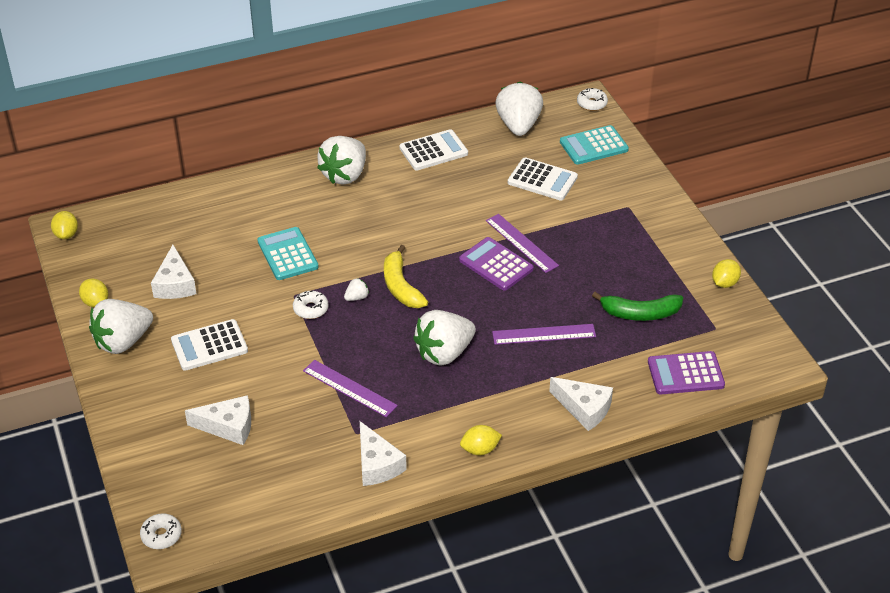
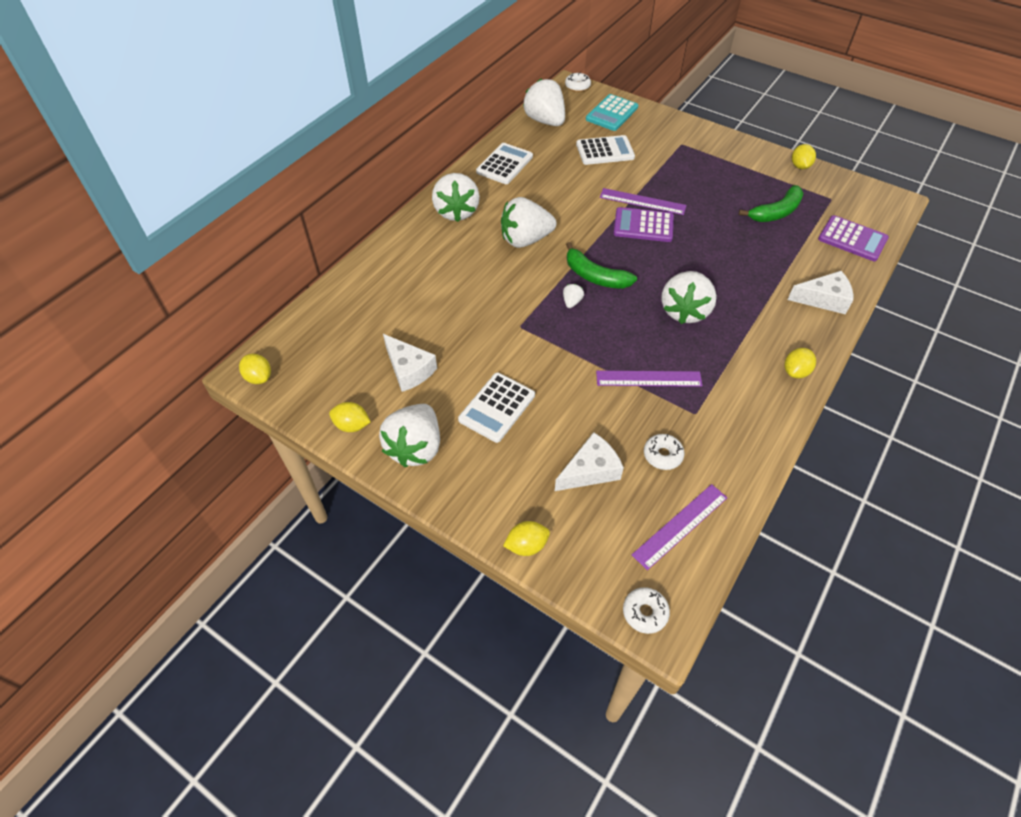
camera: 35 degrees left, 10 degrees up
(129, 448) = (526, 545): none -> yellow lemon
(287, 254) = (479, 295): turquoise calculator -> none
(310, 309) = (546, 330): white donut -> white donut (662, 455)
(376, 227) = (525, 240): none -> white strawberry
(377, 464) = (740, 430): white cheese -> none
(401, 286) = (595, 276): yellow banana -> green banana
(544, 334) = (734, 259): purple ruler -> purple ruler (680, 526)
(685, 374) = (852, 239): purple calculator -> purple calculator turned 105 degrees counterclockwise

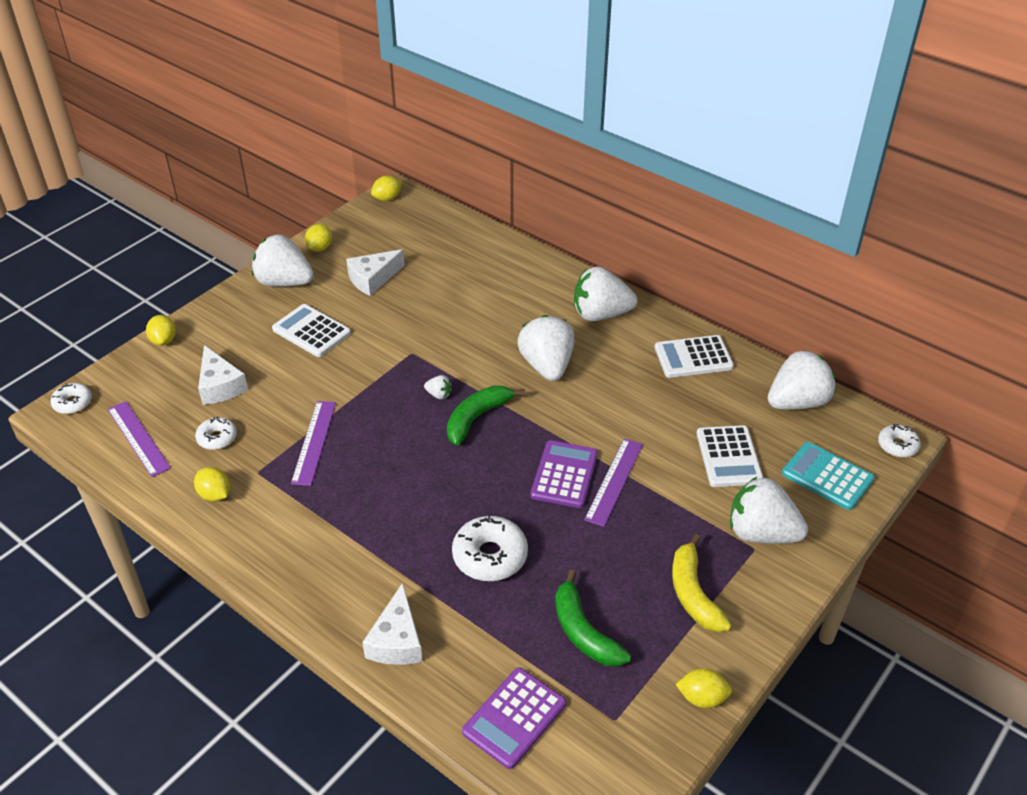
camera: 95 degrees right, 10 degrees down
(504, 164) = (693, 357): white calculator -> white calculator turned 135 degrees clockwise
(684, 311) = (405, 489): white strawberry -> white strawberry (761, 533)
(726, 168) = (693, 593): none -> yellow banana
(732, 258) = (490, 556): none -> white donut
(795, 372) = (286, 575): yellow lemon -> yellow lemon (215, 495)

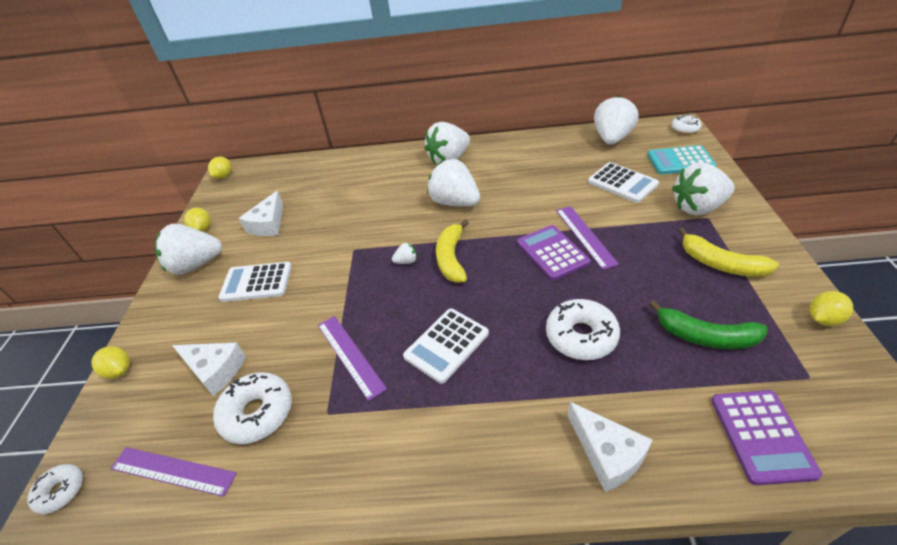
camera: 35 degrees left, 0 degrees up
(215, 495) = (308, 462): yellow lemon -> none
(217, 438) = (257, 413): white donut -> white donut, size x1.70
(477, 418) = (451, 258): green banana -> yellow banana
(693, 357) = (530, 150): white calculator -> white calculator (446, 345)

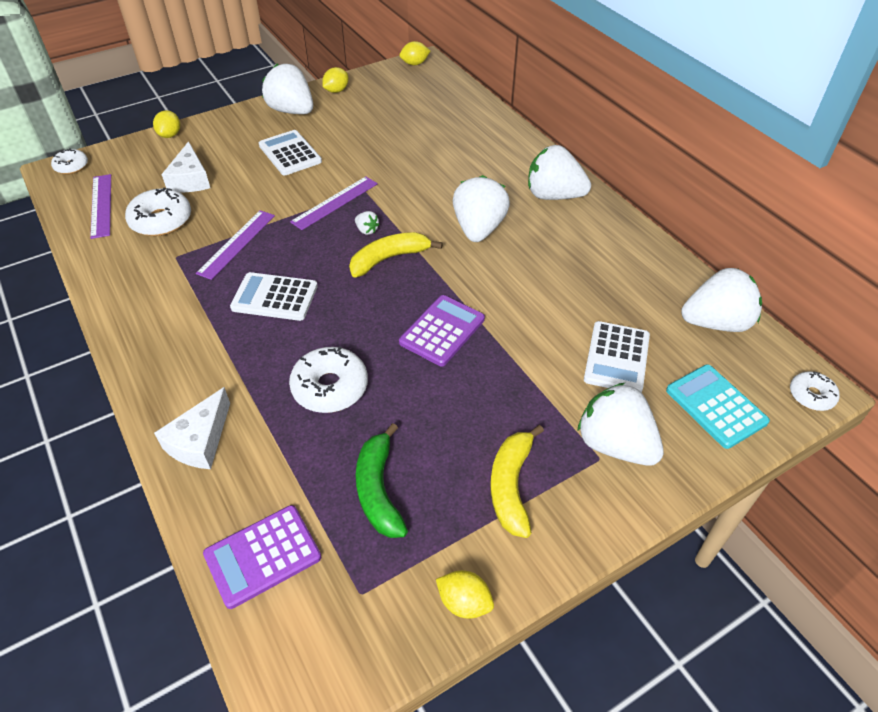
camera: 55 degrees right, 5 degrees up
(268, 224) = (366, 123): white cheese -> none
(585, 236) = (487, 350): purple ruler -> purple ruler (335, 202)

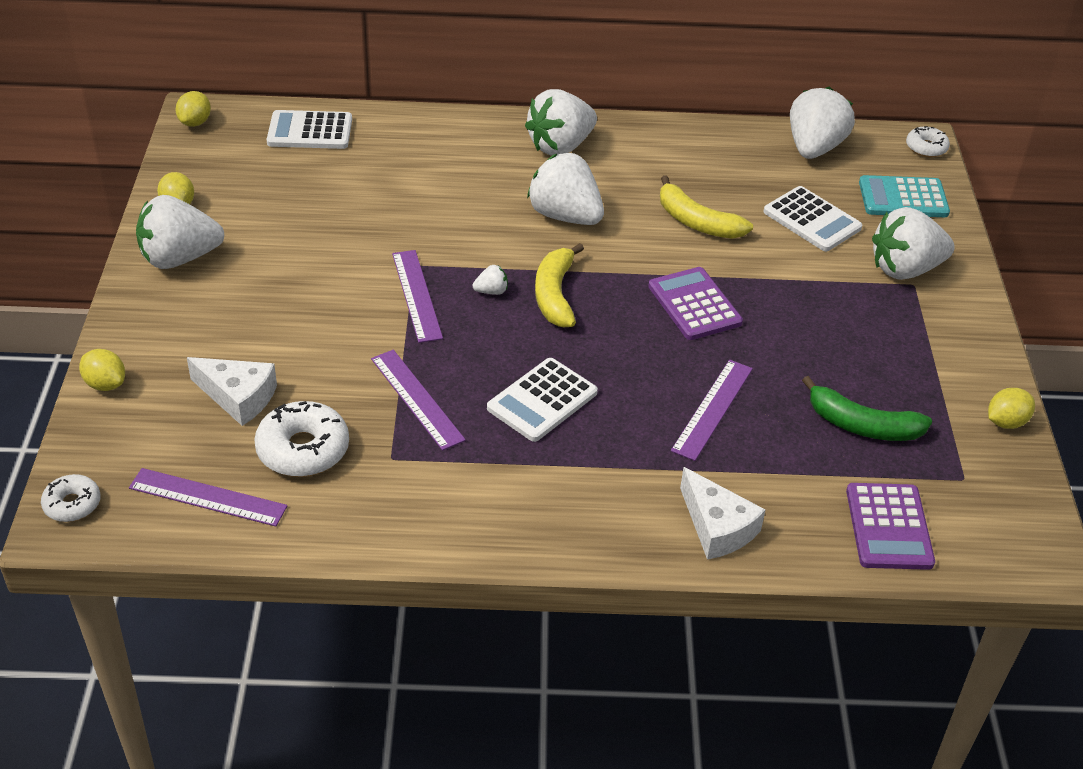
camera: 60 degrees left, 5 degrees down
(290, 153) = (277, 294): white calculator -> white calculator (310, 131)
(330, 387) = (712, 409): white donut -> purple ruler
(511, 486) = (909, 345): yellow banana -> yellow banana (697, 222)

